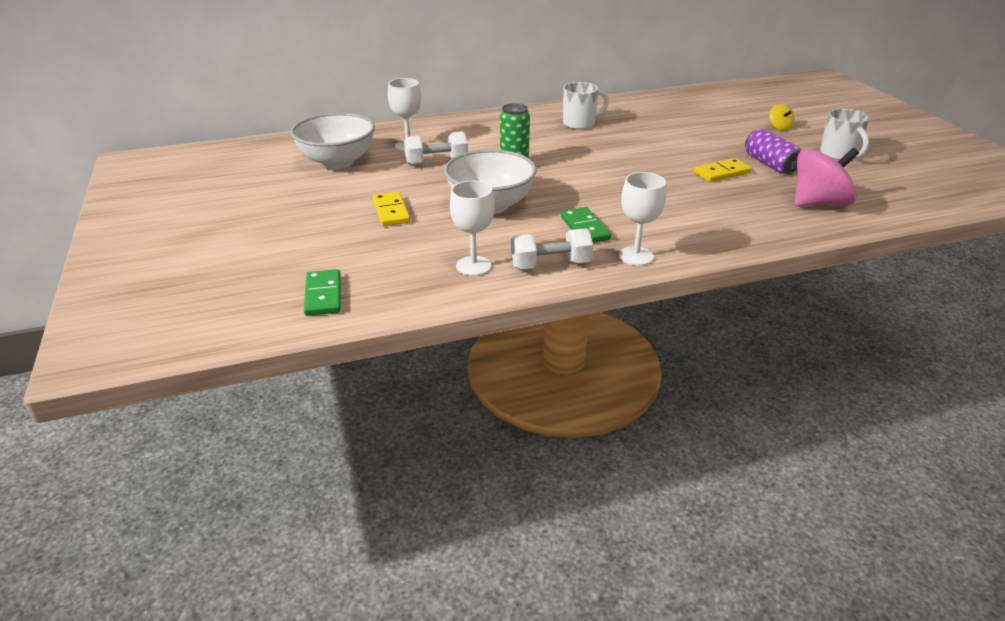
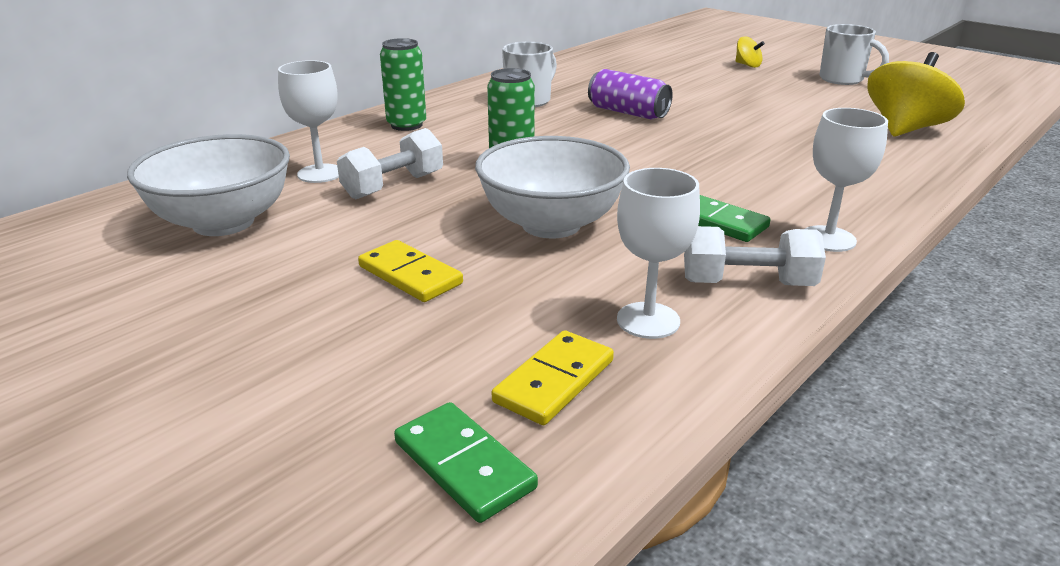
camera: 30 degrees left, 5 degrees down
(486, 125) = (406, 125): none -> green can
(550, 264) = (747, 283): white dumbbell -> white dumbbell turned 45 degrees clockwise
(721, 173) = (765, 120): yellow domino -> yellow domino (554, 381)
(770, 164) = (798, 102): purple can -> purple can (628, 112)
(818, 203) = (905, 129): pink spinning top -> yellow spinning top

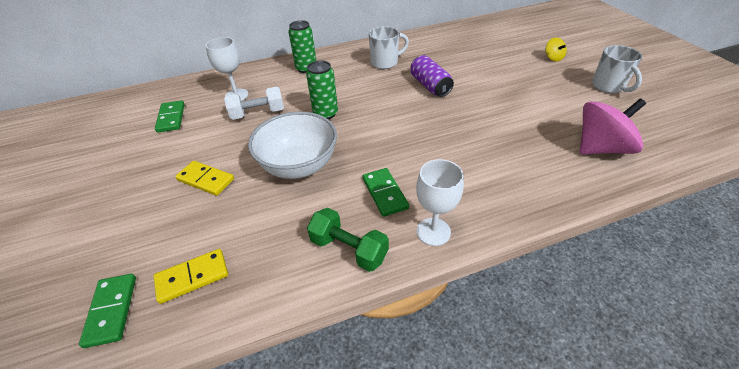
camera: 30 degrees right, 15 degrees up
(223, 222) = (171, 118): white bowl -> green domino
(410, 275) = (205, 180): yellow domino -> yellow domino turned 45 degrees counterclockwise
(648, 320) = (272, 255): white goblet -> none
(747, 283) = (349, 249): white dumbbell -> green dumbbell
(905, 129) = (600, 148): yellow spinning top -> pink spinning top

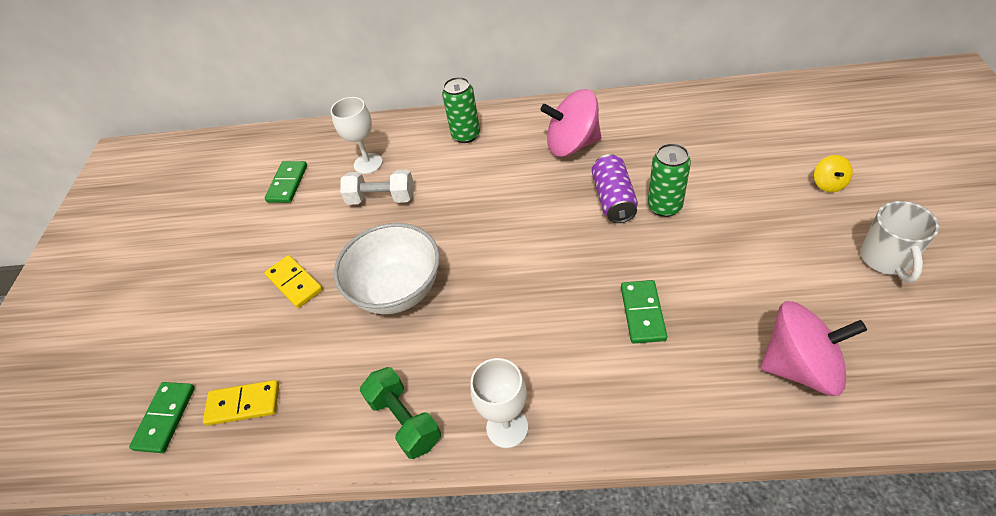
camera: 25 degrees right, 5 degrees up
(325, 113) = (459, 217): green can -> green can (664, 206)
(384, 193) = (476, 357): green domino -> green domino (642, 313)
(385, 62) = (572, 144): white mug -> pink spinning top

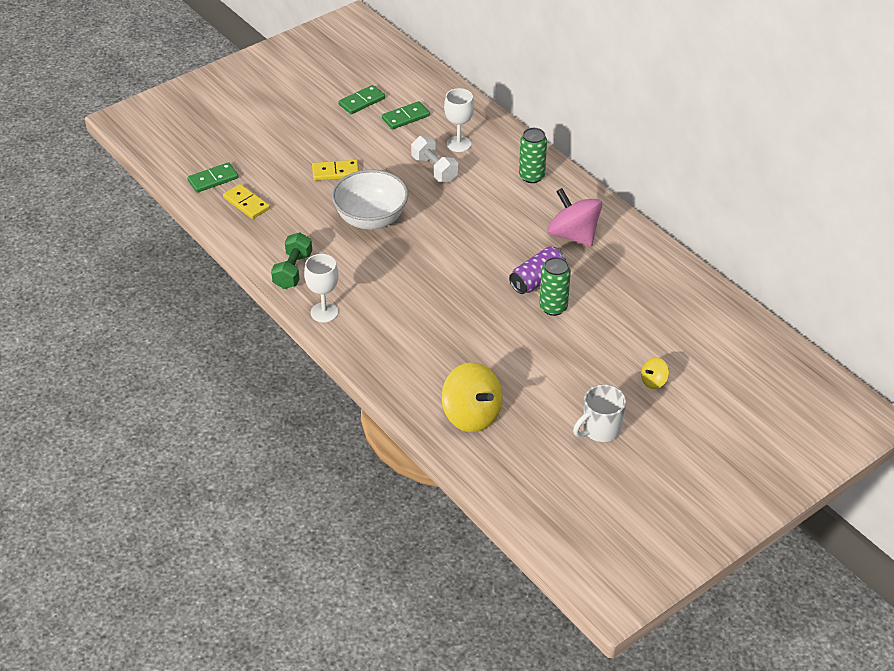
camera: 45 degrees right, 5 degrees down
(294, 283) = (335, 172): yellow domino -> yellow domino turned 75 degrees clockwise
(642, 313) = (451, 333): green domino -> green domino (362, 101)
(800, 366) = (471, 415): pink spinning top -> yellow spinning top

